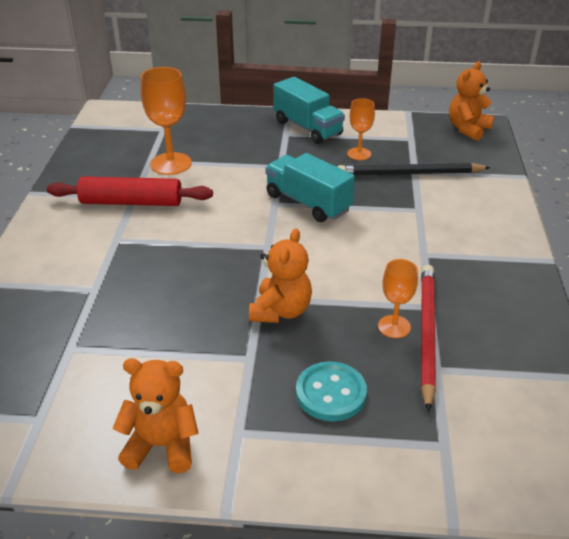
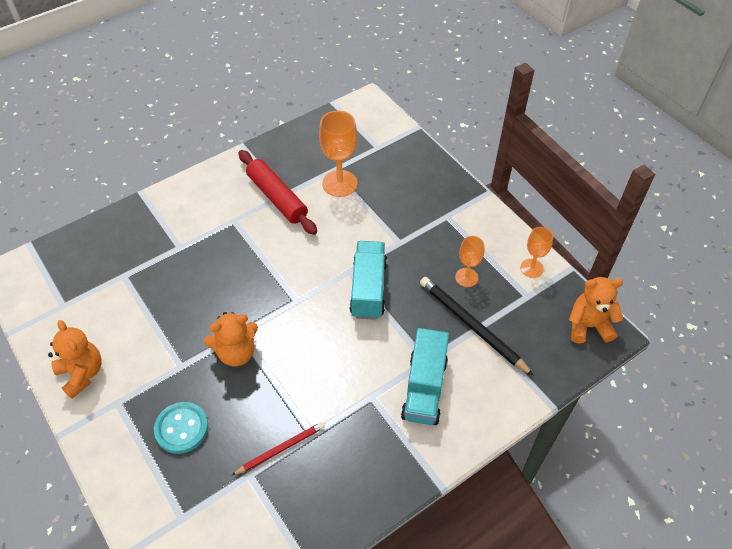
camera: 50 degrees right, 15 degrees up
(307, 128) = (470, 223): turquoise truck -> turquoise truck (424, 388)
(394, 326) = (272, 425): orange goblet -> orange goblet (531, 268)
(426, 333) = (281, 449): red pencil -> red pencil, size x0.62

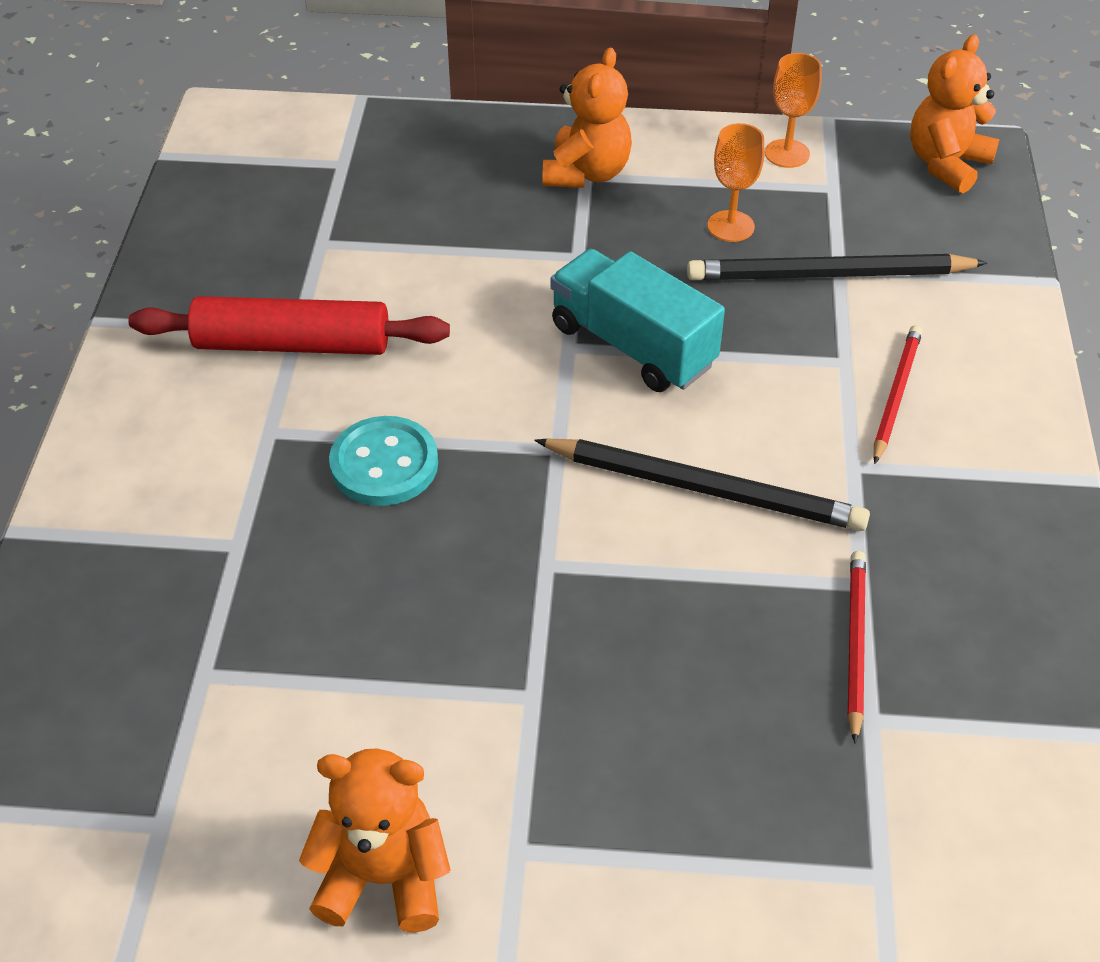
camera: 50 degrees left, 5 degrees down
(181, 428) = (680, 770): turquoise button -> turquoise button (384, 464)
(236, 353) = (586, 594): orange teddy bear -> orange teddy bear (586, 173)
(316, 356) = (705, 489): none -> black pencil
(340, 183) = (363, 250): orange goblet -> none
(424, 388) = (895, 394): turquoise truck -> red pencil

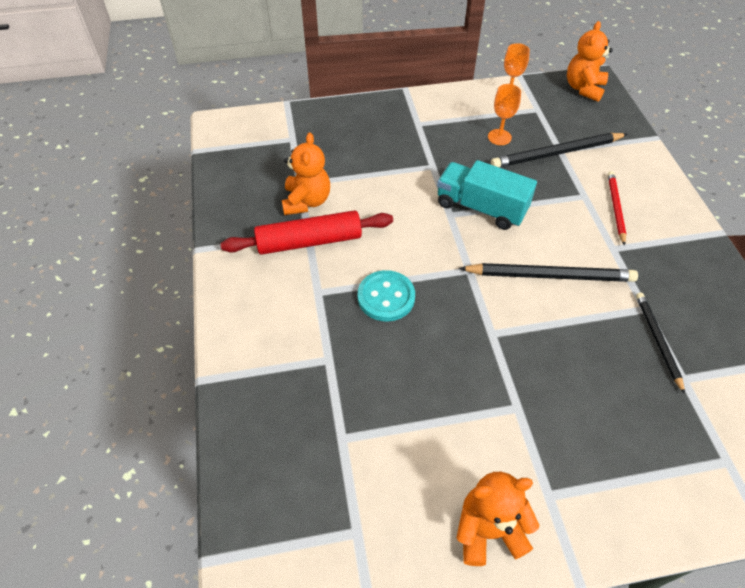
camera: 15 degrees left, 5 degrees up
(586, 173) = (418, 122): orange teddy bear -> orange teddy bear (306, 201)
(855, 643) = (657, 340): red pencil -> black pencil

